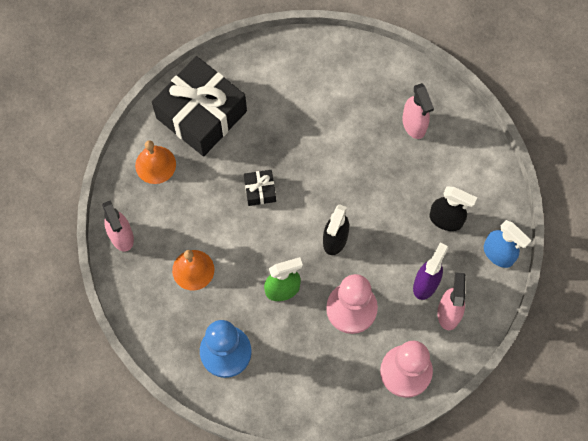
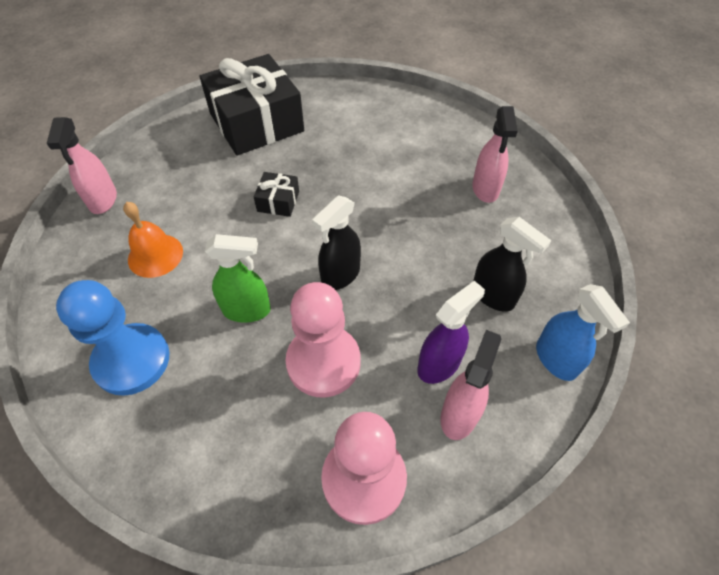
camera: 20 degrees right, 15 degrees down
(155, 164) = (183, 149): orange bell -> none

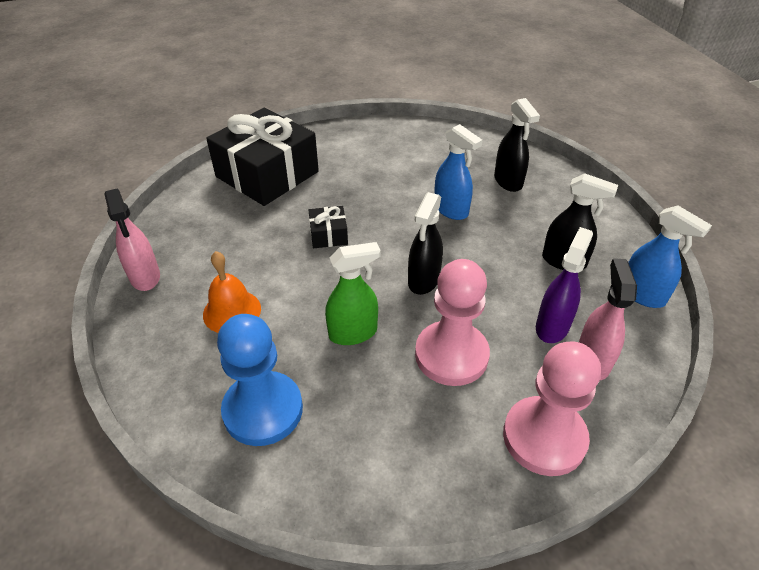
camera: 20 degrees left, 10 degrees down
(409, 206) = (451, 210): none -> blue spray bottle
(485, 189) = (508, 182): pink spray bottle -> black spray bottle

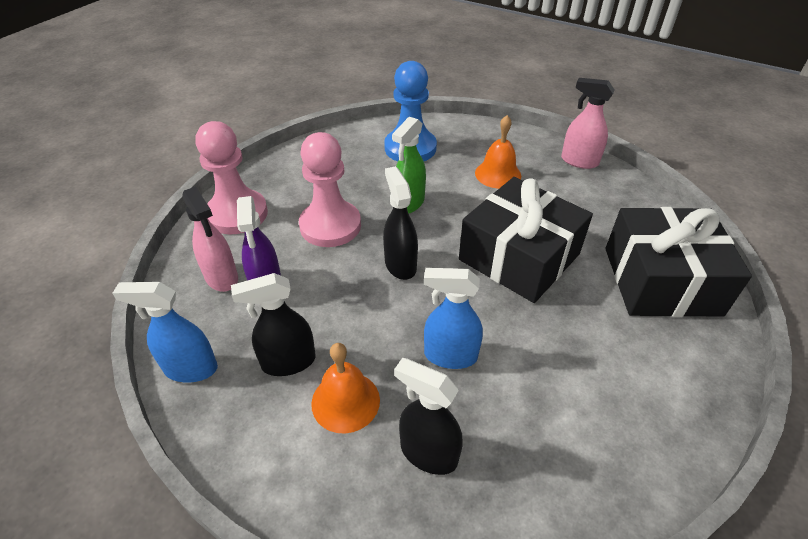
camera: 140 degrees right, 0 degrees up
(328, 235) = (519, 257): black gift -> black gift, size x2.35
(538, 222) = (345, 401): none -> orange bell

